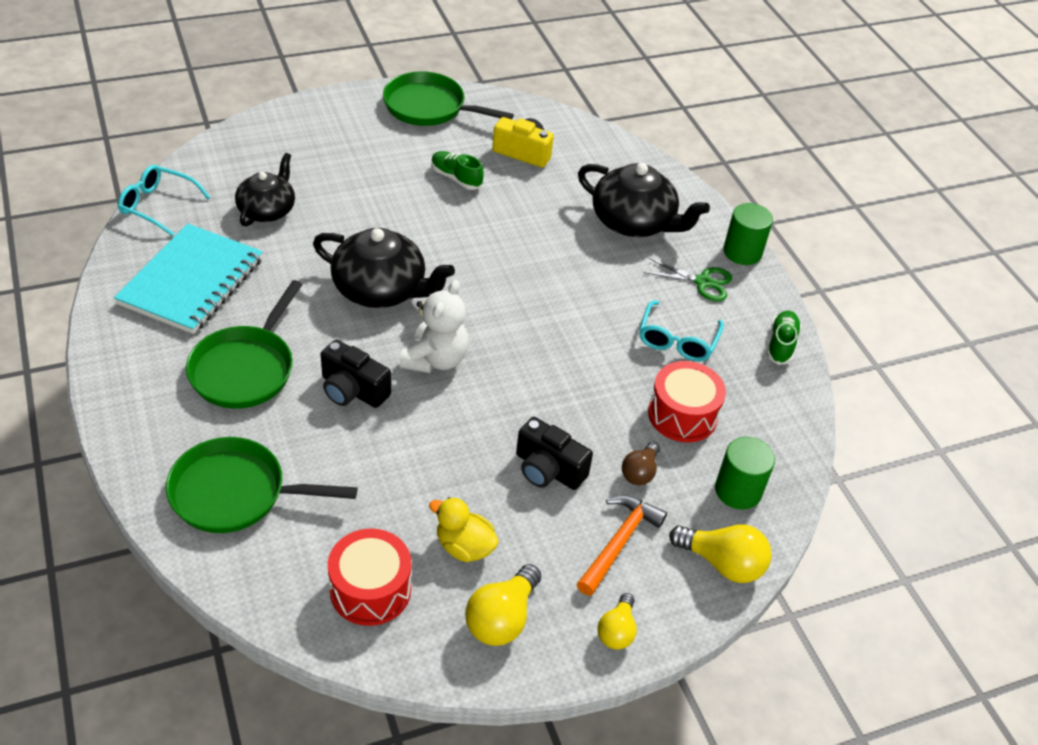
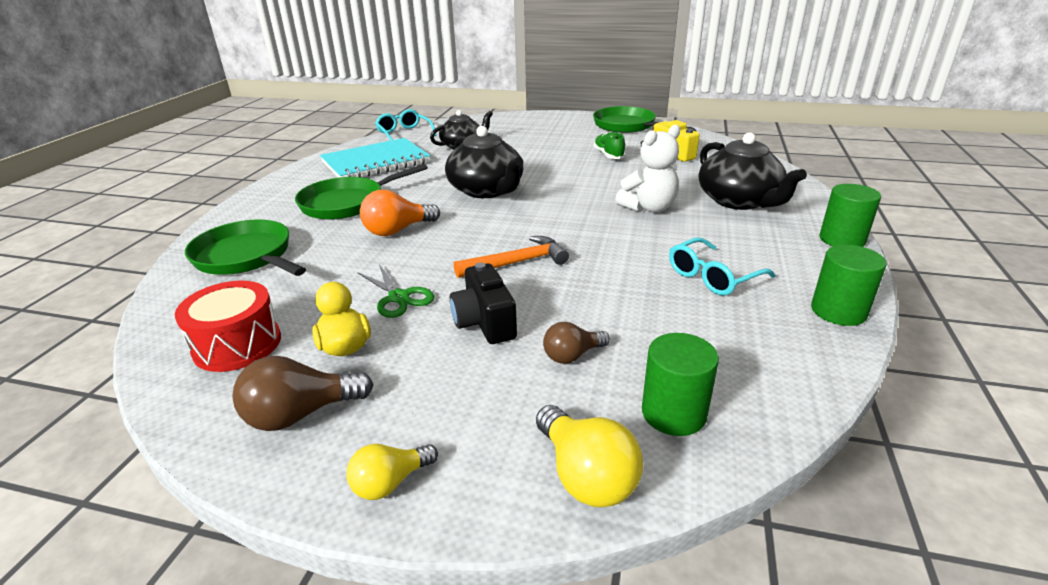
camera: 40 degrees right, 15 degrees down
(352, 390) = (397, 230): black camera -> orange light bulb
(435, 359) = (478, 231): white teddy bear -> white teddy bear (649, 208)
(502, 618) = (301, 414): yellow light bulb -> brown light bulb
(619, 542) = (486, 403): orange hammer -> orange hammer (517, 262)
(682, 415) = (665, 328): red drum -> none
(702, 282) = (778, 248): green scissors -> green scissors (398, 297)
(781, 344) = (838, 311): green shoe -> green cylinder

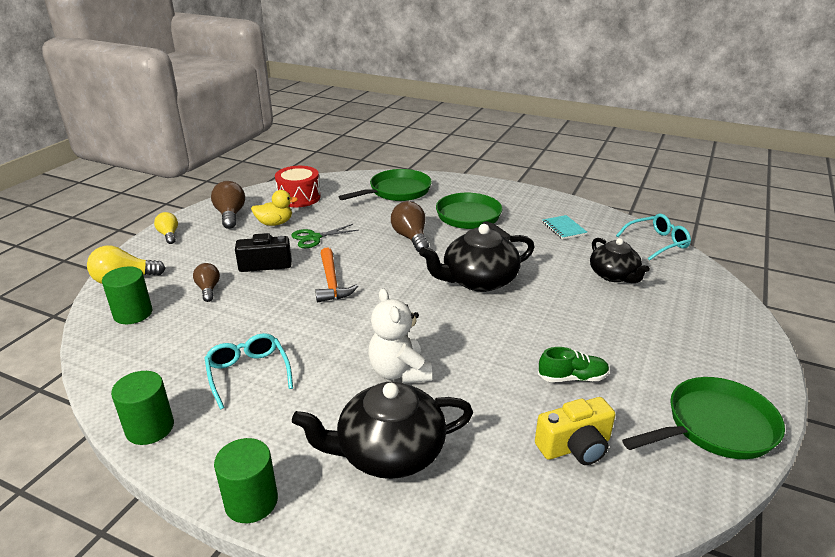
camera: 100 degrees right, 0 degrees up
(376, 163) = (564, 228): turquoise notebook -> turquoise notebook, size x0.45
(397, 230) = (411, 238): orange light bulb -> brown light bulb

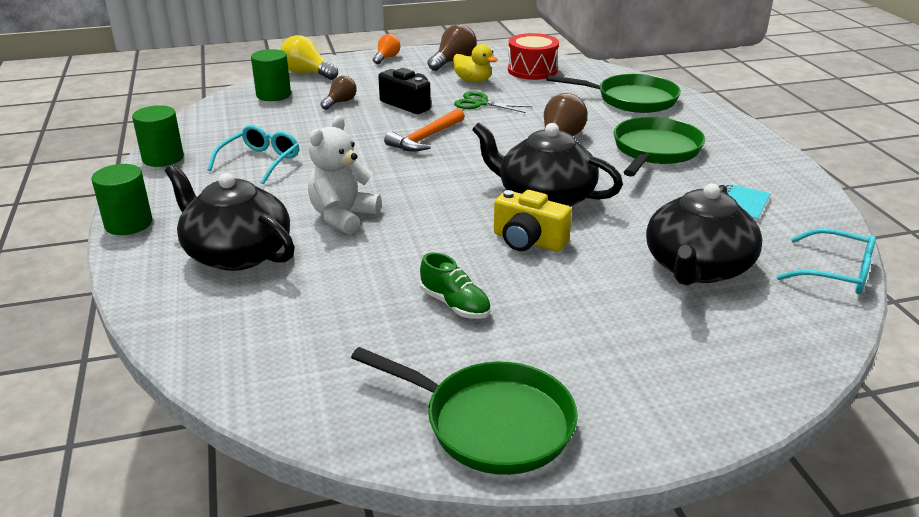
camera: 50 degrees right, 0 degrees up
(169, 235) = (387, 58): yellow light bulb -> orange light bulb
(575, 447) = (348, 341): yellow camera -> yellow camera (528, 241)
(614, 275) = (697, 267): black teapot -> black teapot, size x1.50

